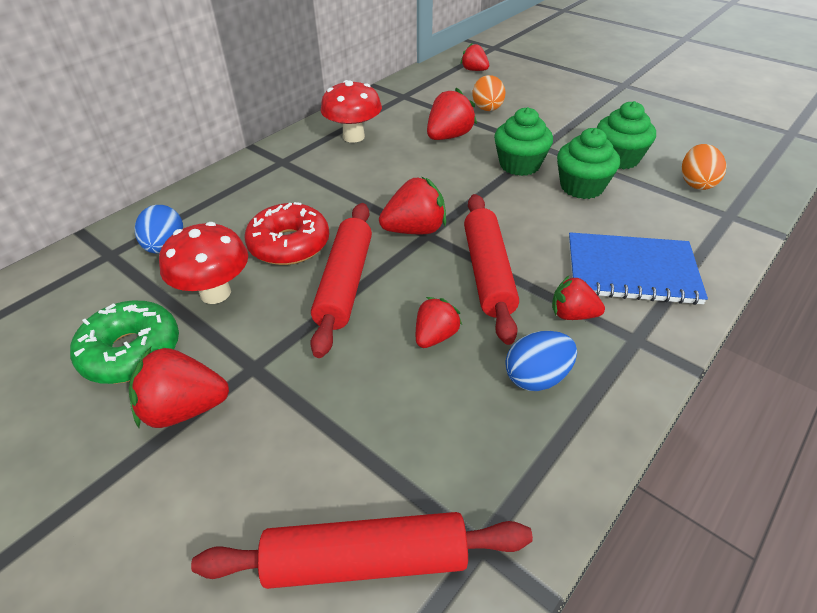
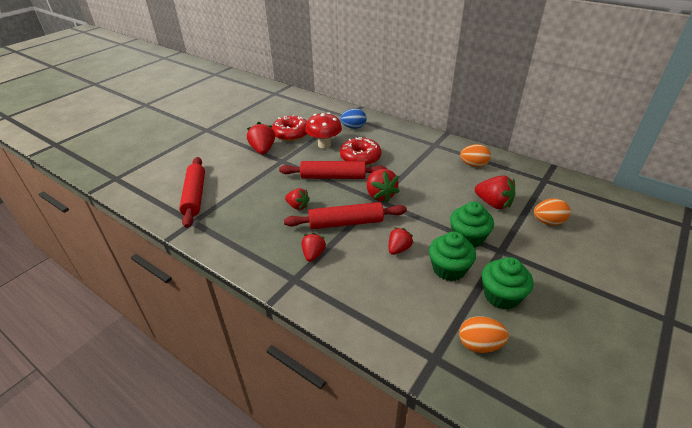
camera: 85 degrees right, 5 degrees down
(131, 352) = (291, 134): green donut -> red donut
(353, 137) = (473, 165): red mushroom -> orange egg
(474, 70) = (620, 214): red strawberry -> red strawberry (398, 249)
(537, 377) = (270, 239): blue egg -> none
(631, 270) = (354, 285): blue notebook -> none

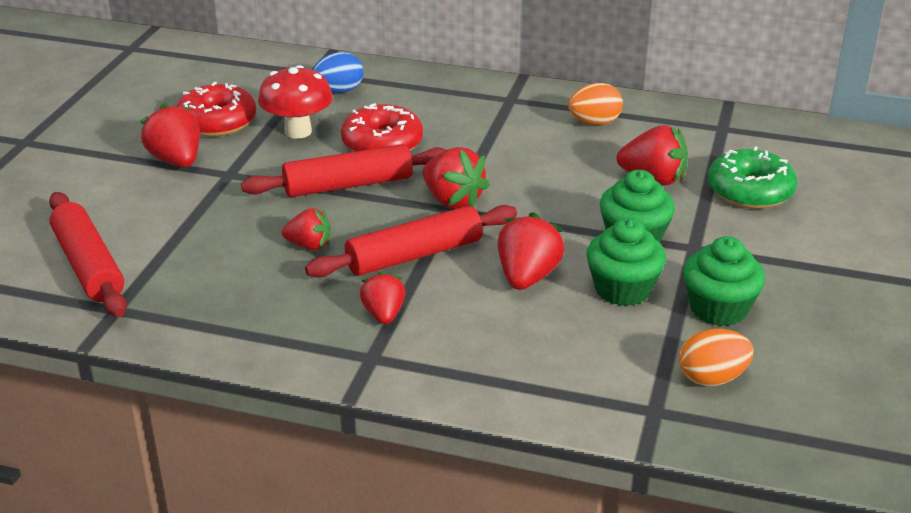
camera: 20 degrees left, 5 degrees down
(398, 249) = (527, 277): red strawberry -> red strawberry, size x1.53
(548, 222) = (750, 191): orange egg -> green donut

